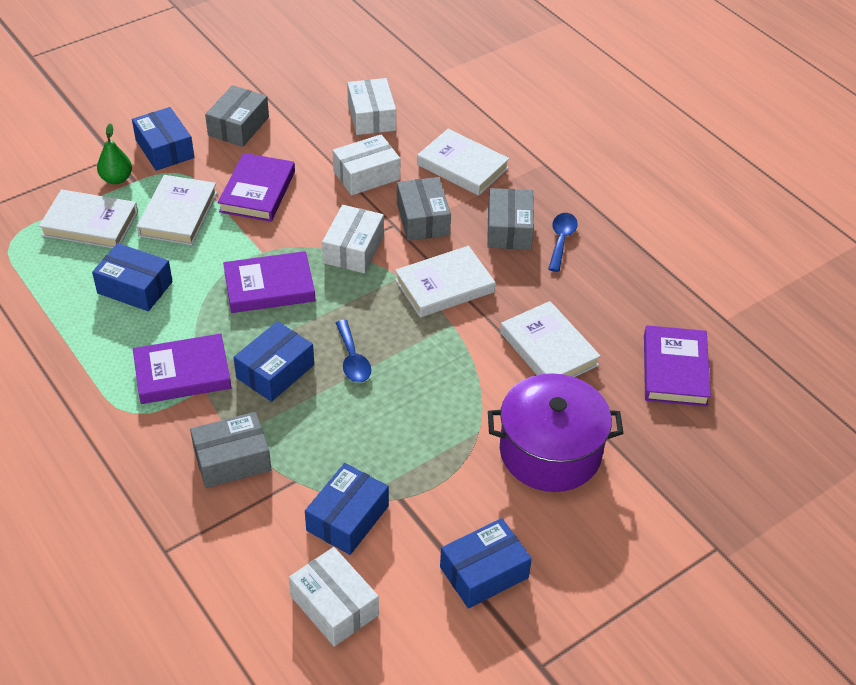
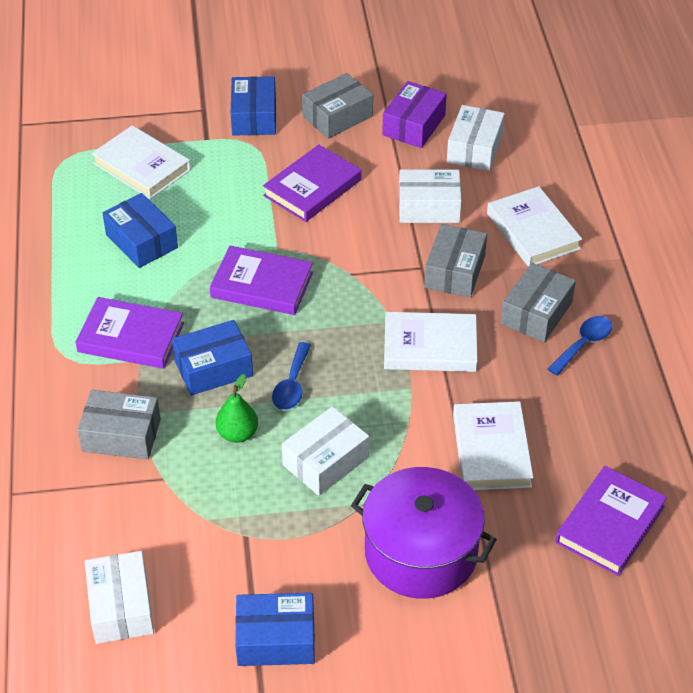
camera: 30 degrees right, 0 degrees up
(116, 179) = (192, 132): green pear -> green pear (237, 434)
(178, 214) = (225, 185): white book -> none
(308, 113) = (414, 125): none -> purple box
(347, 518) = (186, 533): blue box -> none
(353, 249) = (365, 277): white box -> white box (325, 461)

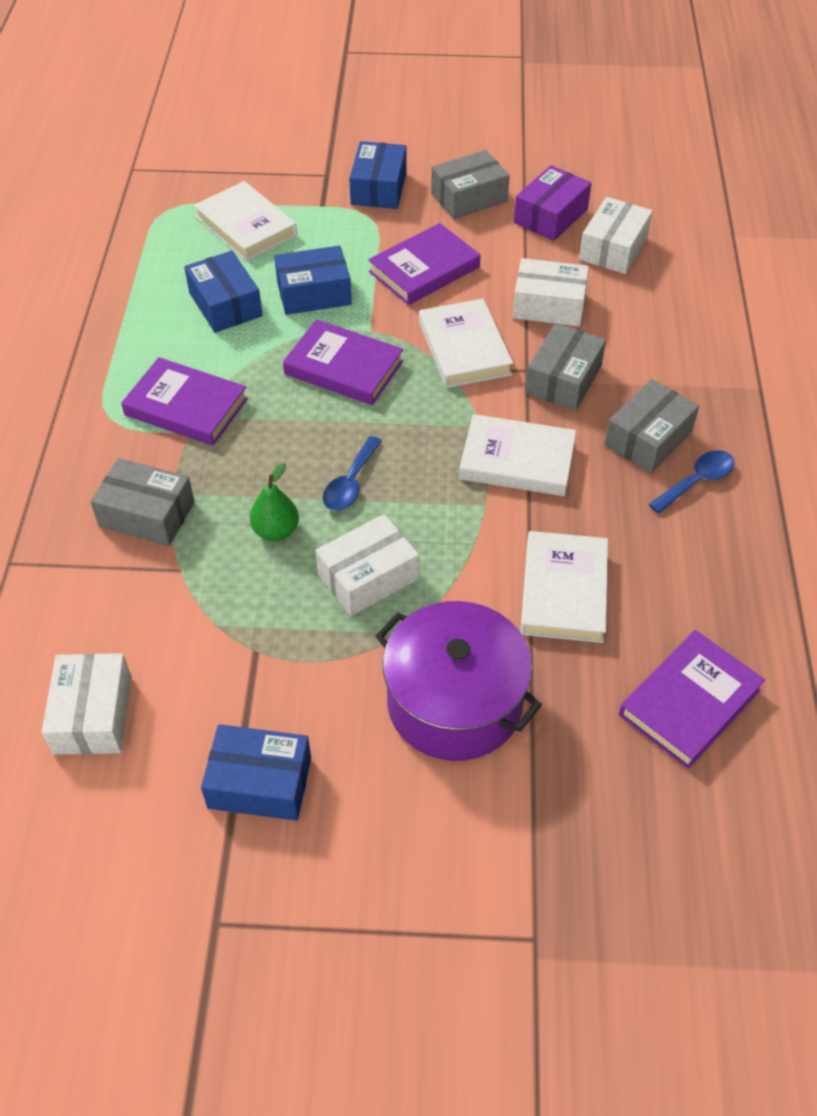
camera: 10 degrees right, 5 degrees up
(213, 368) = (267, 452): blue box -> blue box (314, 293)
(533, 231) = (662, 345): white book -> white book (464, 348)

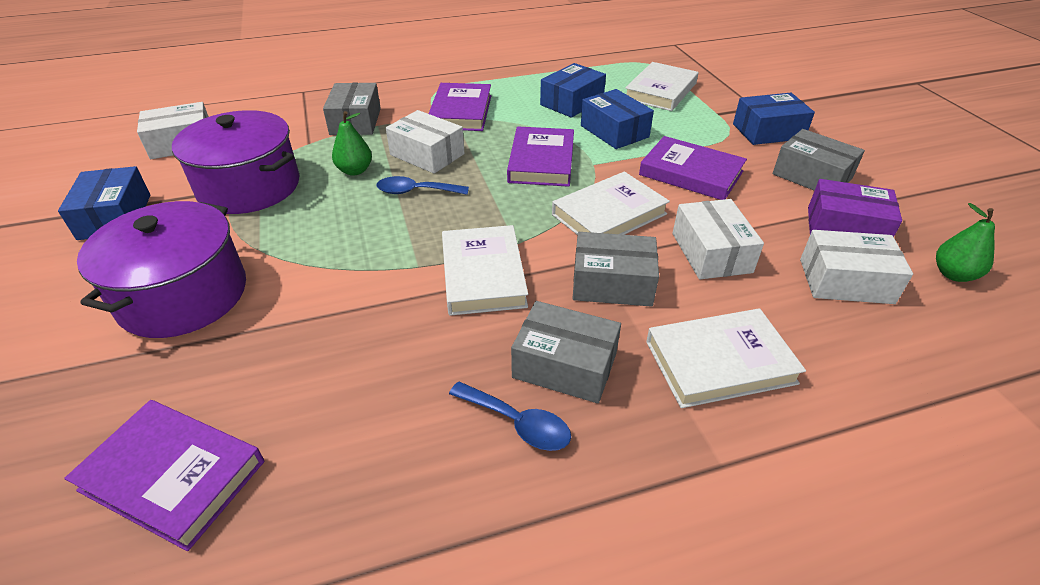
camera: 70 degrees right, 10 degrees down
(258, 638) = (249, 186): none -> purple pot
(368, 576) = (318, 221): white box -> white box (427, 154)
(564, 591) = (322, 339): white book -> white book (720, 362)
(627, 192) = (953, 274): none -> green pear

